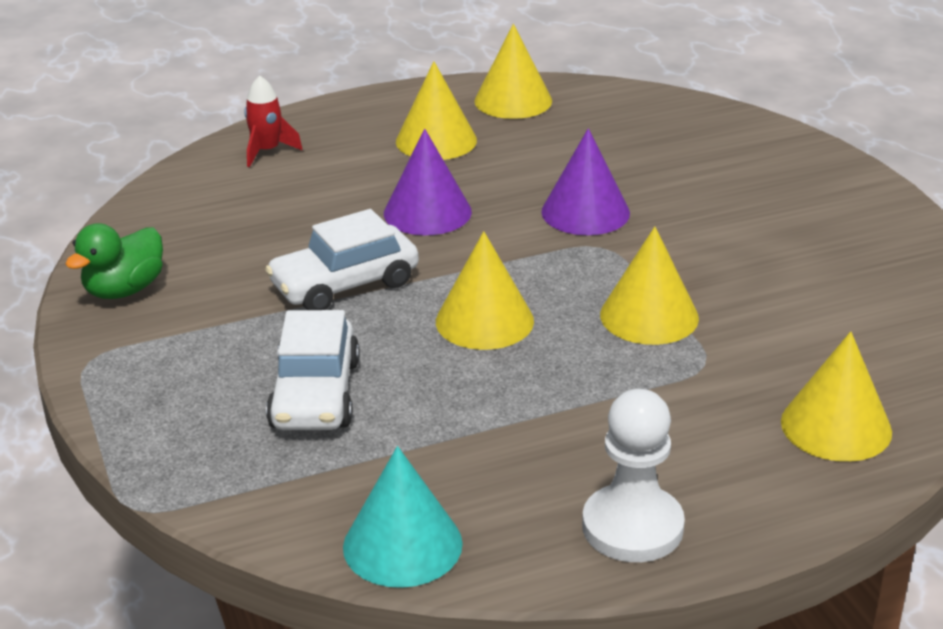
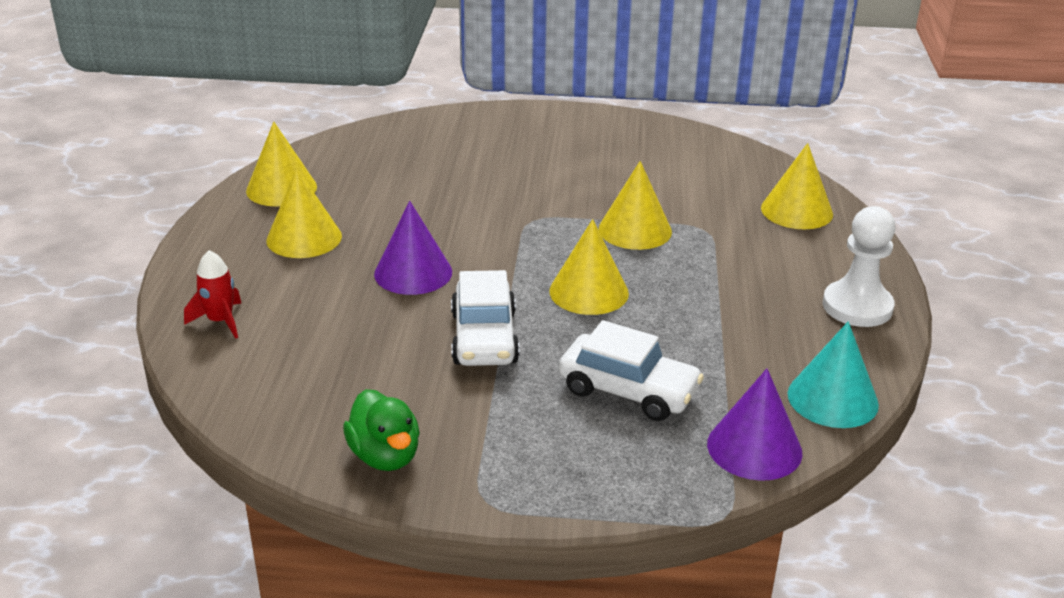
camera: 65 degrees left, 0 degrees up
(585, 212) = (481, 211): purple cone -> purple cone (754, 448)

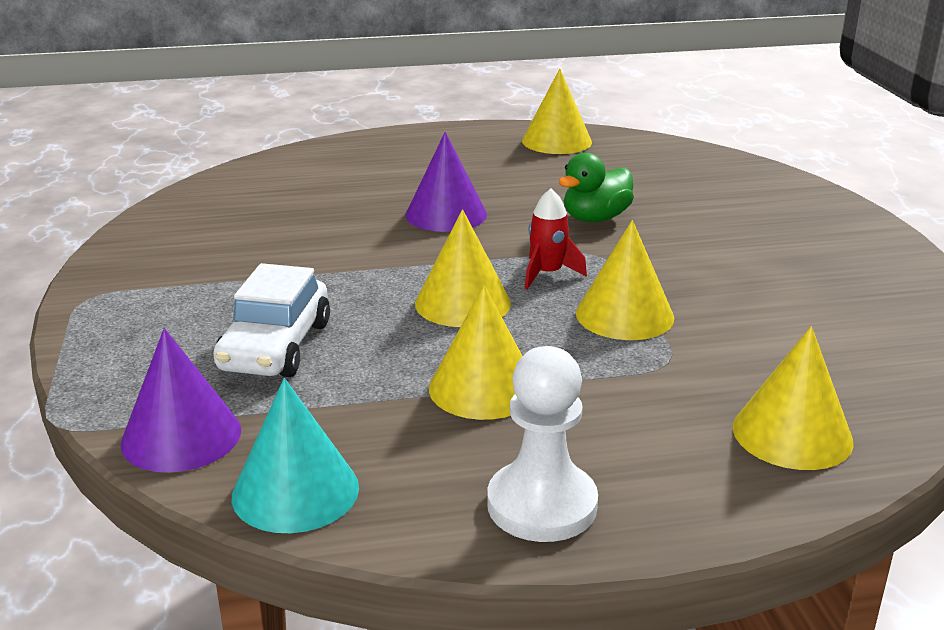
camera: 75 degrees right, 5 degrees down
(220, 321) = (326, 159): red rocket -> red rocket (547, 274)
(304, 238) = (476, 163): yellow cone -> yellow cone (483, 388)
(385, 456) = (150, 247): green duck -> green duck (595, 218)
(484, 338) = (346, 262): white car -> none

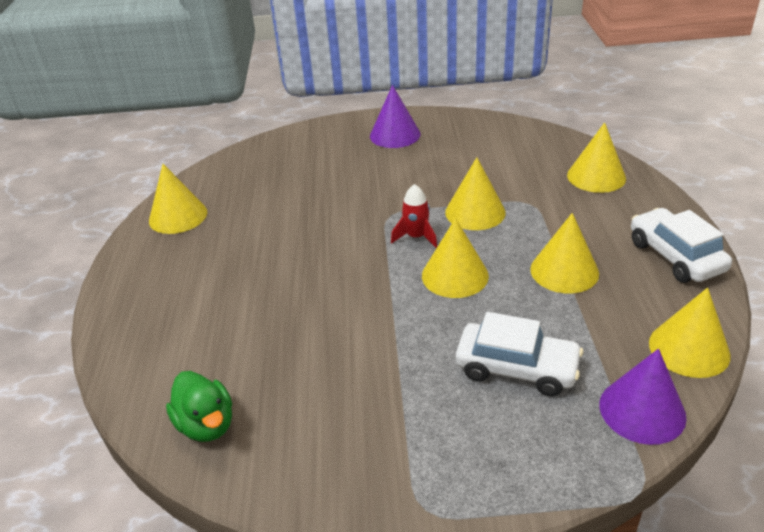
camera: 80 degrees left, 10 degrees up
(295, 491) = (689, 349): turquoise cone -> yellow cone
(446, 214) = (304, 279): purple cone -> purple cone (395, 135)
(542, 505) = (675, 256): white pawn -> white car
(595, 218) = (333, 210): green duck -> green duck (206, 424)

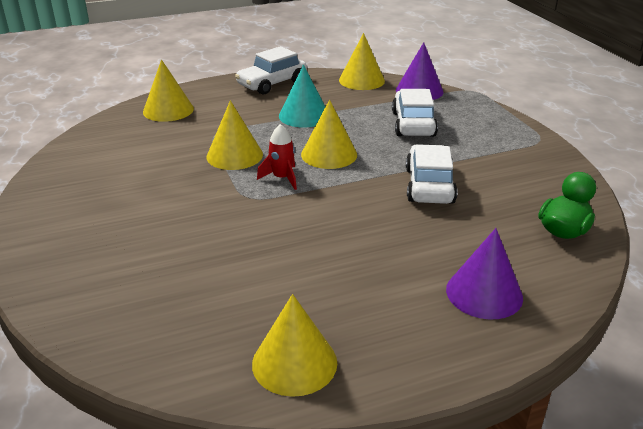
camera: 110 degrees left, 5 degrees down
(353, 339) = (429, 186): none -> white car
(395, 135) = (73, 222): purple cone -> purple cone (484, 293)
(564, 271) = (304, 115): yellow cone -> turquoise cone

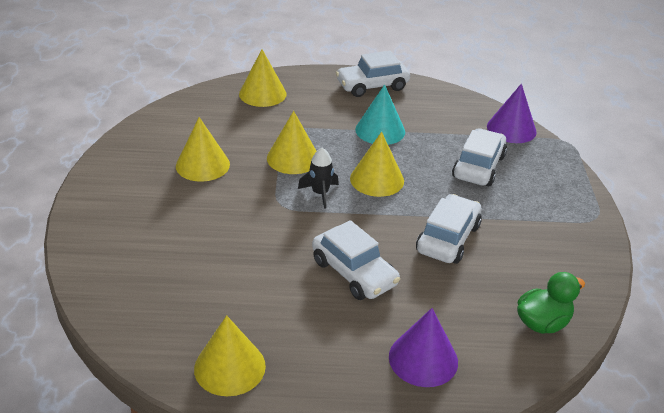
camera: 20 degrees right, 5 degrees up
(282, 178) = (320, 193): red rocket -> black rocket
(361, 80) = (461, 102): yellow cone -> yellow cone (202, 165)
(363, 237) = (354, 272): none -> white car

